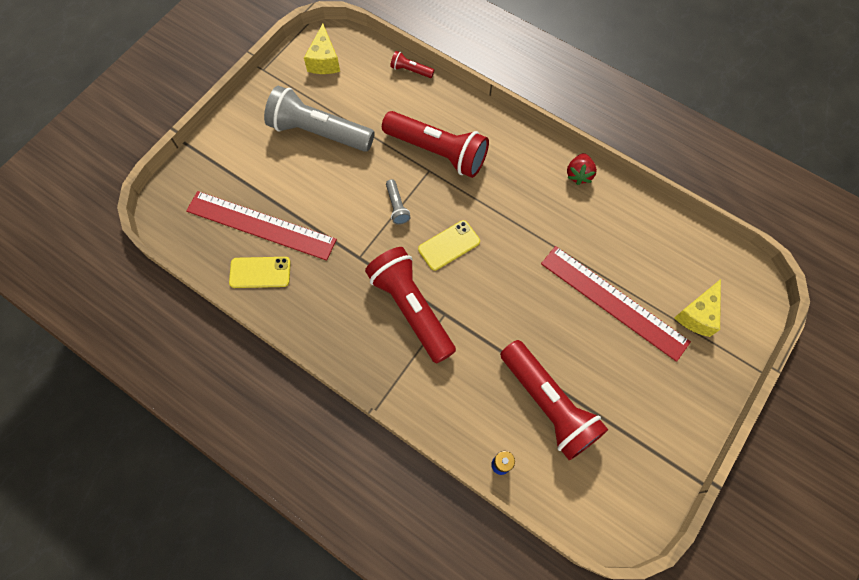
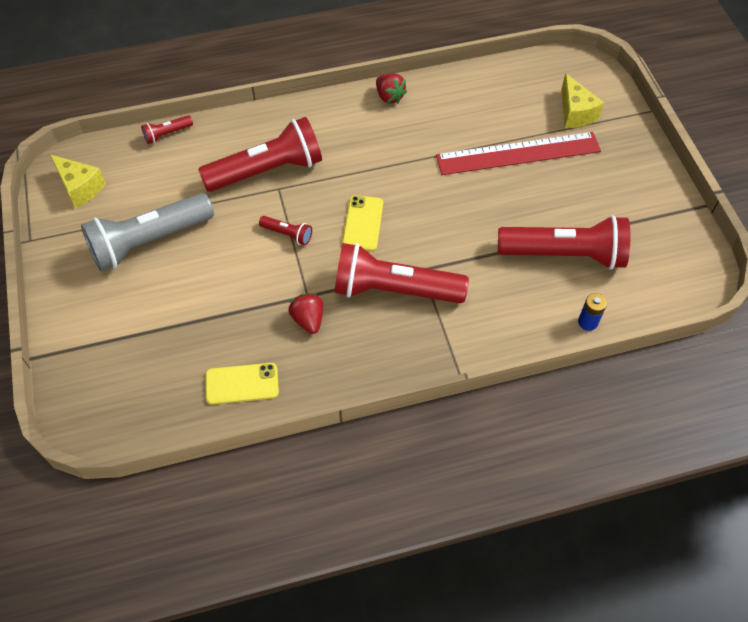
camera: 50 degrees left, 10 degrees down
(260, 272) = (242, 384): yellow phone -> yellow phone turned 45 degrees clockwise
(261, 225) = (194, 351): red ruler -> none
(340, 273) = (308, 319): none -> red strawberry
(397, 206) = (287, 234): grey flashlight -> red flashlight

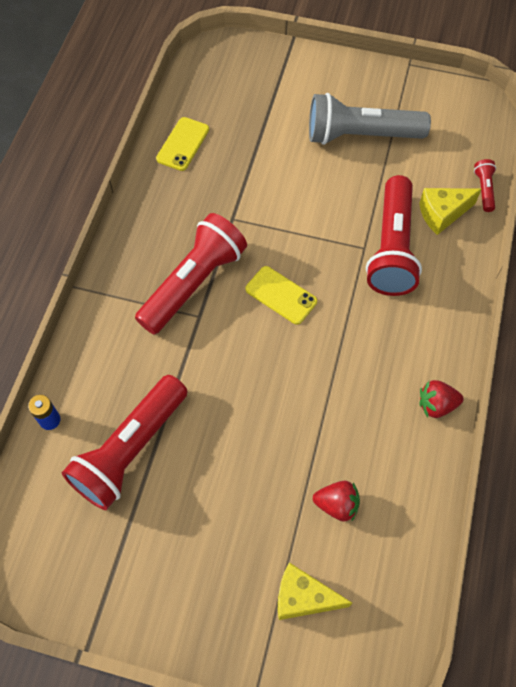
camera: 120 degrees right, 5 degrees up
(80, 188) = (449, 109): yellow cheese -> yellow cheese (442, 214)
(149, 241) = (360, 135): grey flashlight -> grey flashlight turned 90 degrees counterclockwise
(287, 234) = (306, 232): red flashlight -> none
(308, 319) = (208, 209): red strawberry -> red strawberry (337, 504)
(518, 154) = (280, 489): red ruler -> none

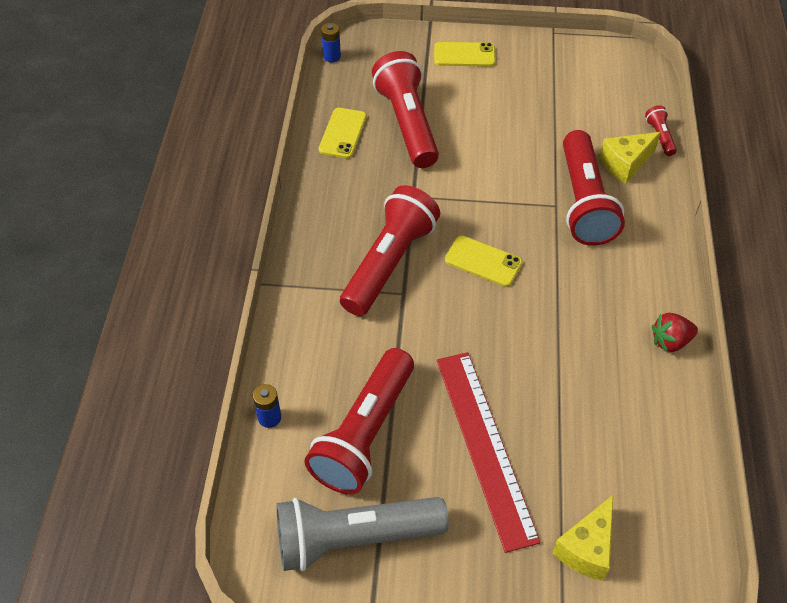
camera: 10 degrees left, 10 degrees down
(192, 62) = (332, 57): none -> blue battery
(235, 481) = (484, 446): none -> red ruler
(245, 142) = (407, 123): none -> red flashlight
(303, 597) = (586, 548): yellow cheese -> yellow cheese turned 60 degrees counterclockwise
(317, 77) = (464, 55): none -> yellow phone
(337, 504) = (596, 452): red strawberry -> none
(360, 135) = (523, 102): grey flashlight -> grey flashlight (354, 538)

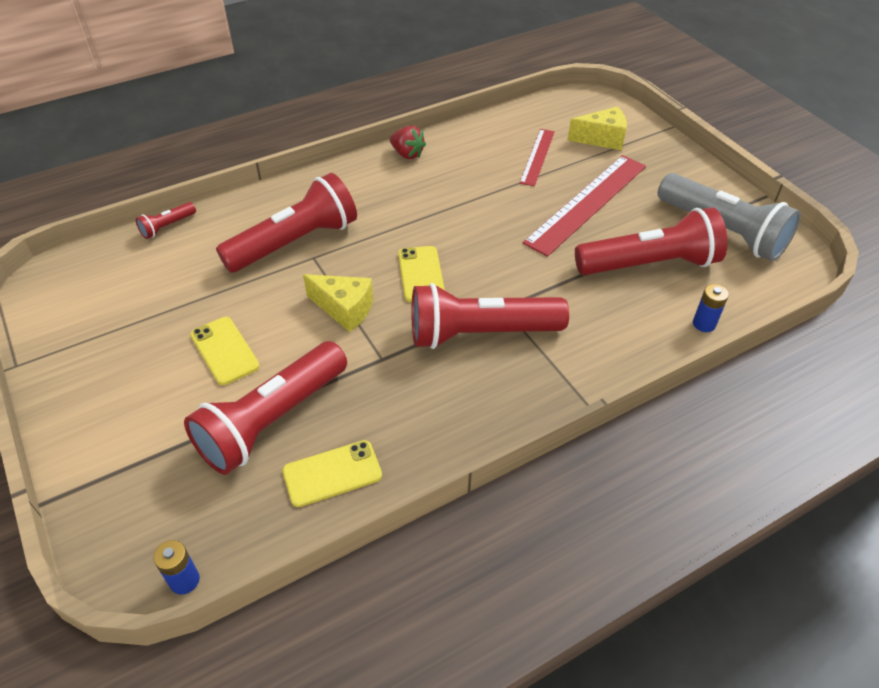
camera: 125 degrees left, 5 degrees down
(464, 55) = (105, 429): yellow phone -> yellow phone (224, 350)
(593, 456) = (537, 157): none -> red ruler
(625, 164) = (223, 235): yellow cheese -> yellow cheese (344, 309)

